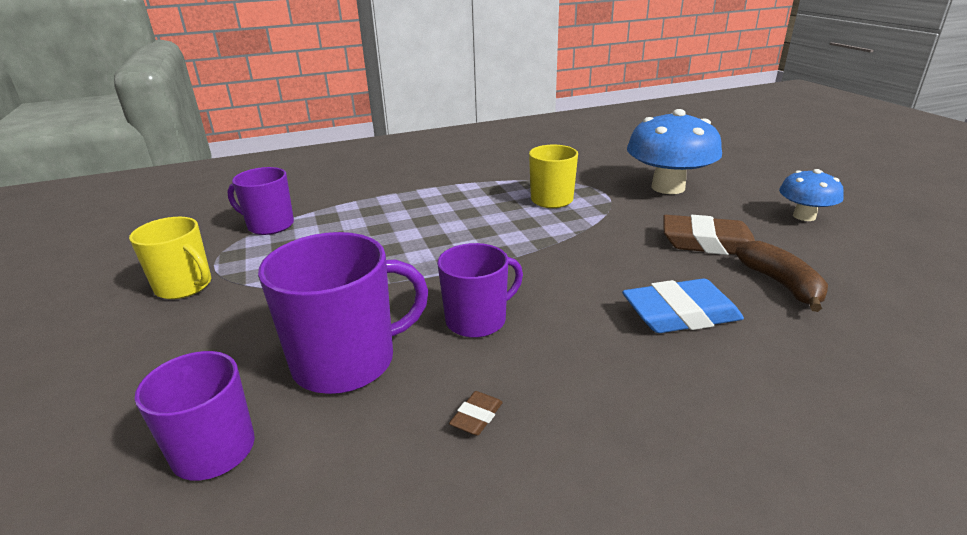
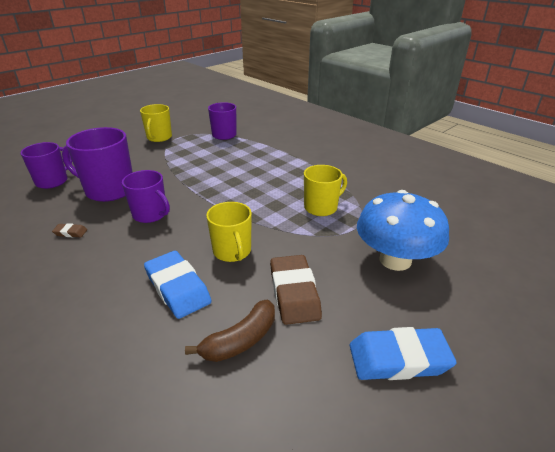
camera: 65 degrees right, 5 degrees up
(347, 361) = (109, 190): purple mug -> purple mug turned 150 degrees clockwise
(615, 266) = (232, 251): none -> yellow mug
(804, 216) = (398, 359): blue mushroom -> blue eraser

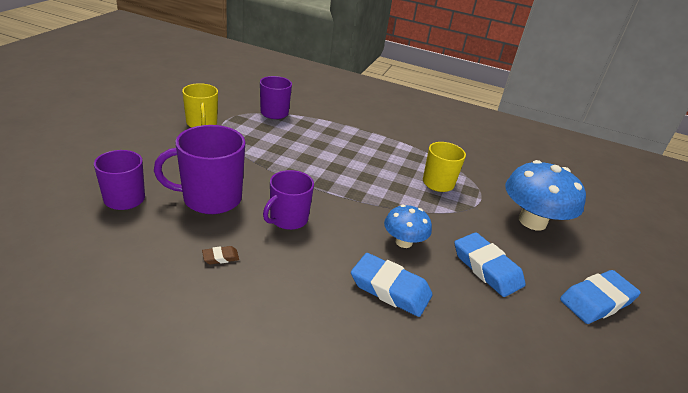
camera: 30 degrees left, 0 degrees up
(150, 214) = (288, 219): purple mug -> purple mug turned 120 degrees clockwise
(232, 251) = (403, 242): yellow mug -> blue mushroom
(240, 340) = (484, 320): brown banana -> none
(294, 293) = (486, 268): brown eraser -> blue eraser

